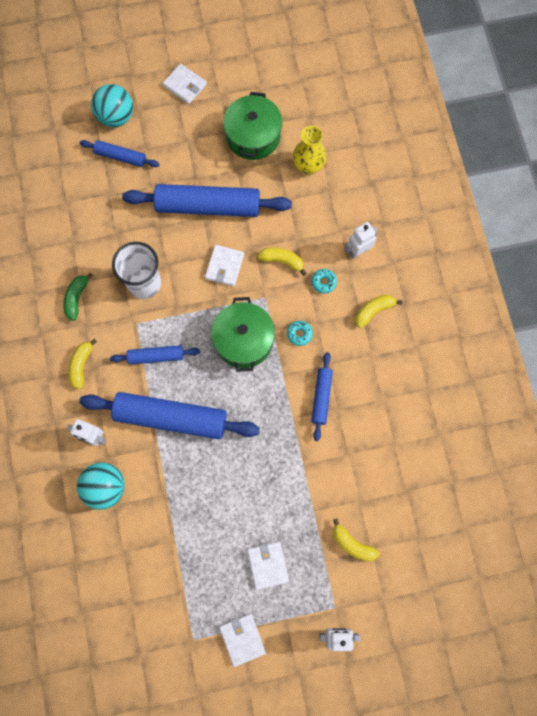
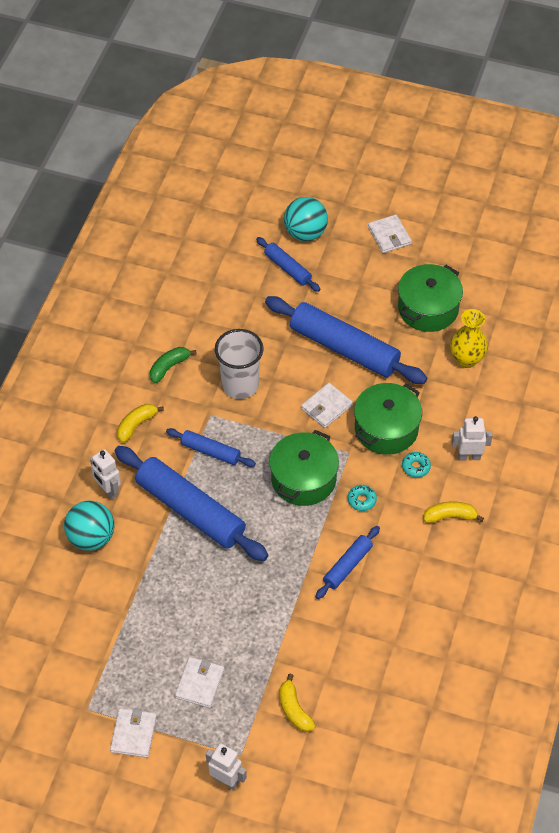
camera: 30 degrees right, 20 degrees down
(282, 261) = (386, 429): yellow banana -> green pot

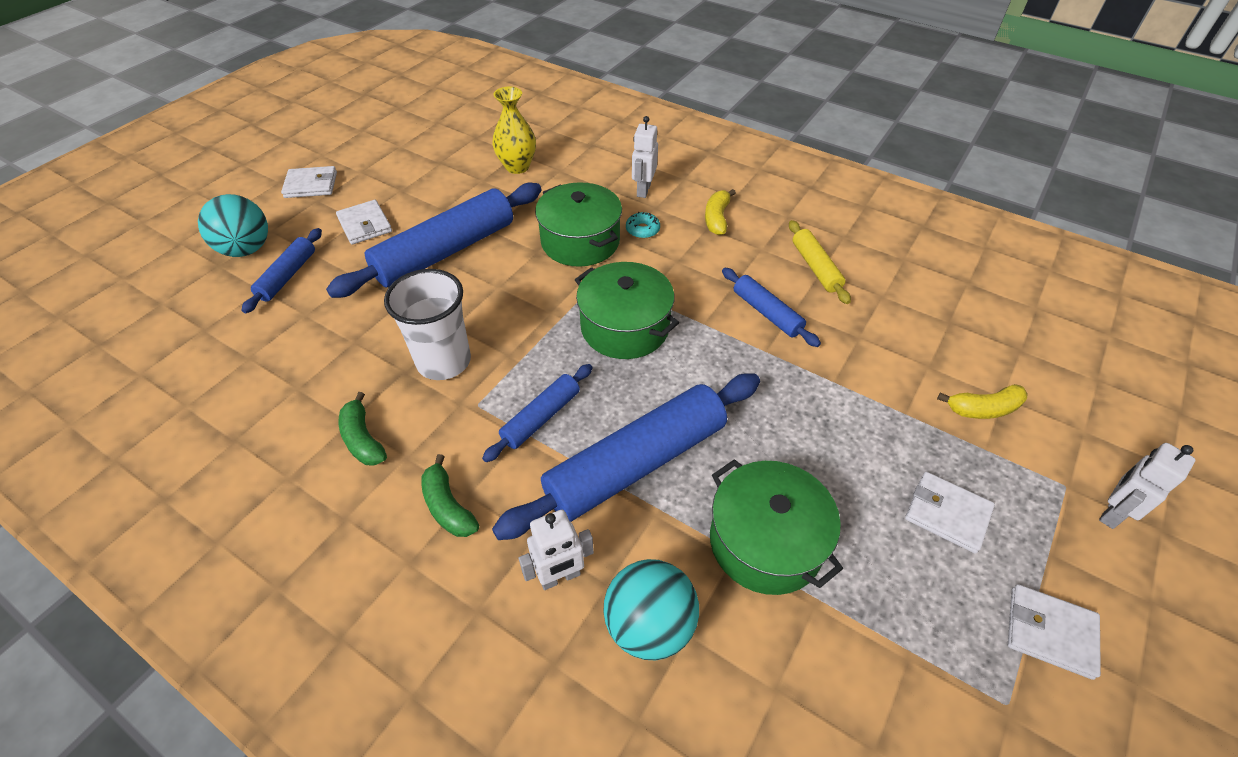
camera: 75 degrees left, 5 degrees down
(136, 425) = (448, 506): yellow banana -> green banana
(287, 268) = (287, 276): blue rolling pin -> blue rolling pin turned 45 degrees counterclockwise
(326, 407) = (524, 284): white wallet -> white wallet (365, 225)
(361, 500) = (674, 281): turquoise donut -> none
(412, 594) = (815, 267): none -> yellow rolling pin
(428, 308) = (433, 178): green pot -> green pot (765, 542)

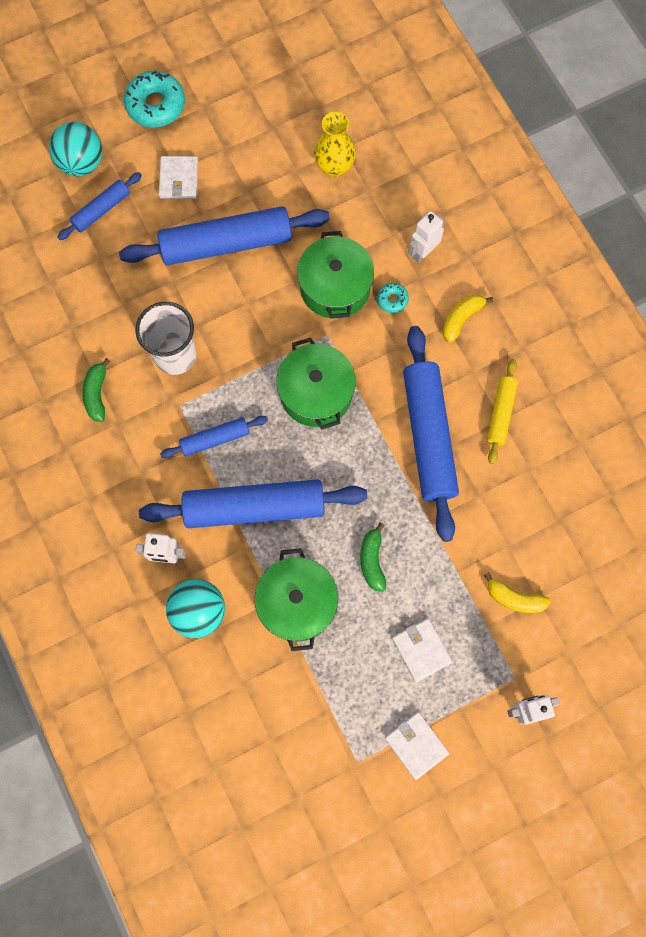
camera: 30 degrees right, 25 degrees up
(311, 185) = (156, 105): white wallet -> turquoise donut
(448, 506) = (126, 473): green banana -> green banana (372, 560)
(767, 313) = (428, 436): blue rolling pin -> blue rolling pin, size x1.97

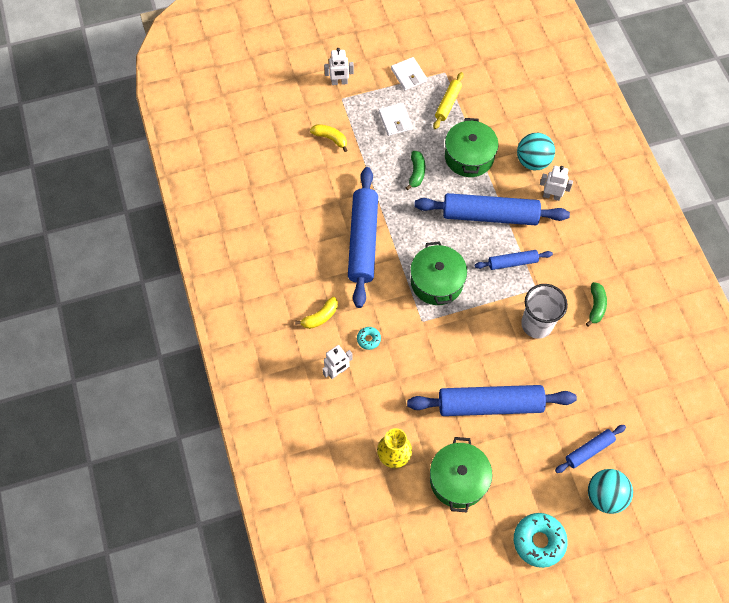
camera: 170 degrees left, 10 degrees down
(179, 179) = (523, 467): white wallet -> none
(335, 287) = (410, 356): green pot -> green pot (458, 480)
(501, 413) = (309, 248): yellow rolling pin -> yellow rolling pin (448, 103)

